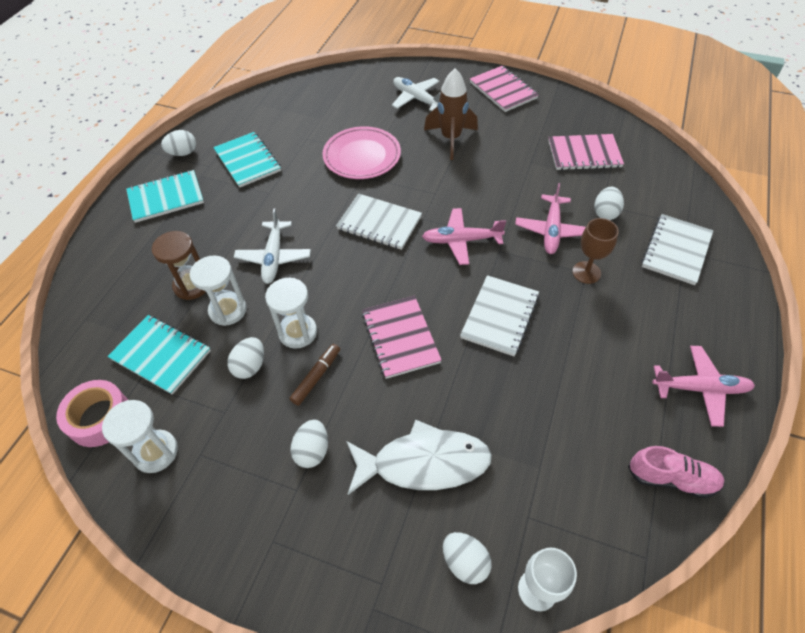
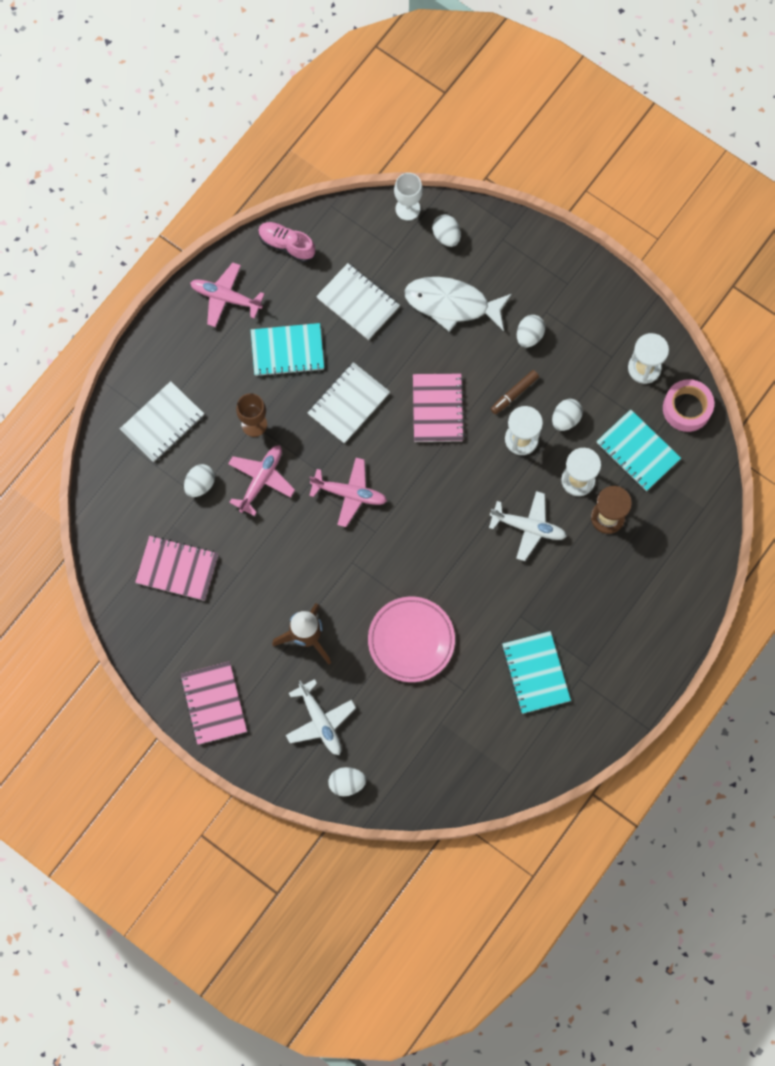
camera: 165 degrees left, 20 degrees up
(166, 198) = (627, 642): turquoise notebook -> turquoise notebook (287, 351)
(183, 153) = (605, 709): white egg -> white egg (347, 783)
(274, 257) = (528, 527): white plane -> white plane turned 90 degrees clockwise
(379, 223) = (419, 539): white notebook -> white notebook (358, 302)

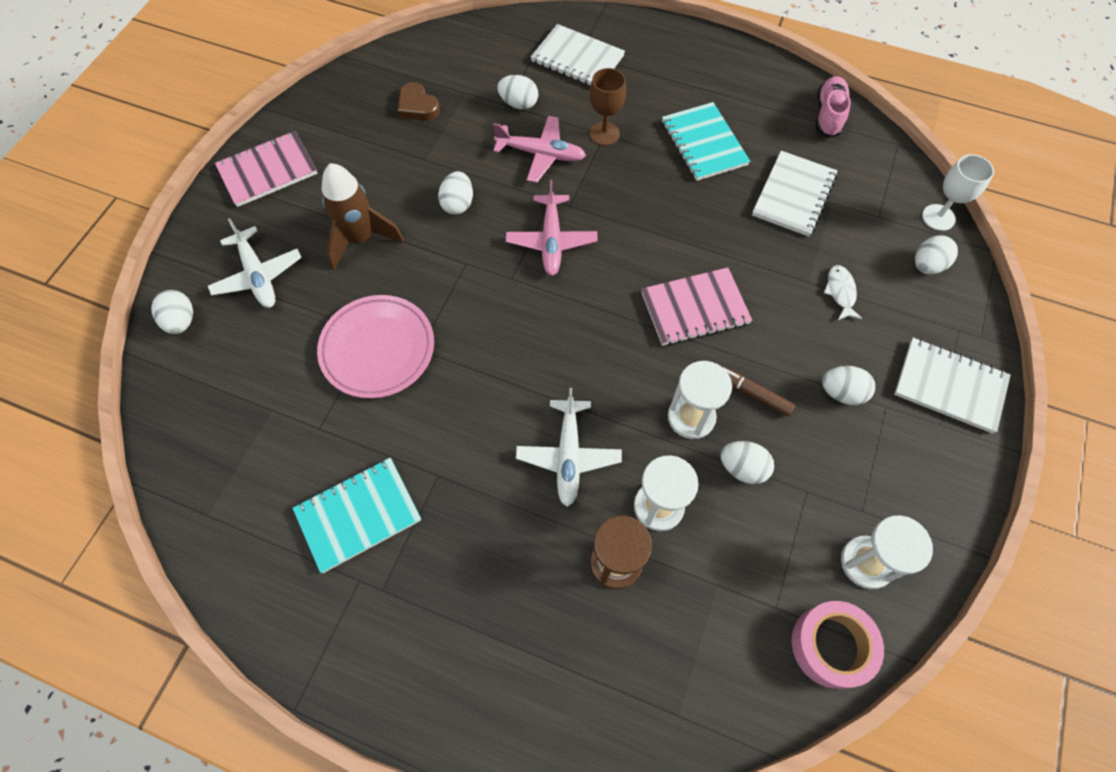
camera: 75 degrees right, 10 degrees down
(177, 569) = (417, 106): pink notebook -> brown heart
(225, 297) = (740, 78): pink plane -> none
(293, 556) = (458, 204): none -> white egg
(320, 721) = (258, 276): white plane -> white plane turned 75 degrees counterclockwise
(348, 403) = (664, 214): white notebook -> white notebook (949, 386)
(452, 304) = (840, 292): white fish -> white fish, size x0.45
(637, 451) = (733, 584): turquoise notebook -> none

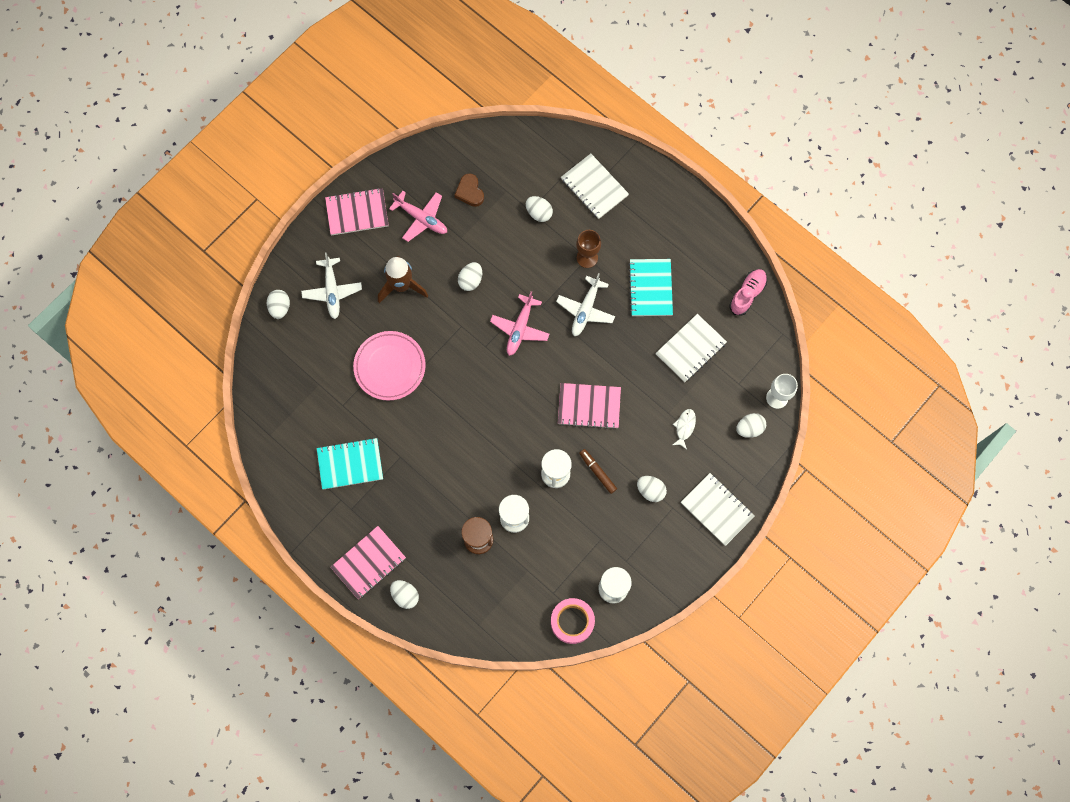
camera: 20 degrees right, 10 degrees up
(442, 675) = (368, 563): none -> pink notebook
(541, 154) = (538, 260): pink plane -> pink plane (421, 218)
(568, 456) = (476, 471): white plane -> white plane (585, 310)
(742, 468) = (571, 513): white egg -> white egg (405, 595)

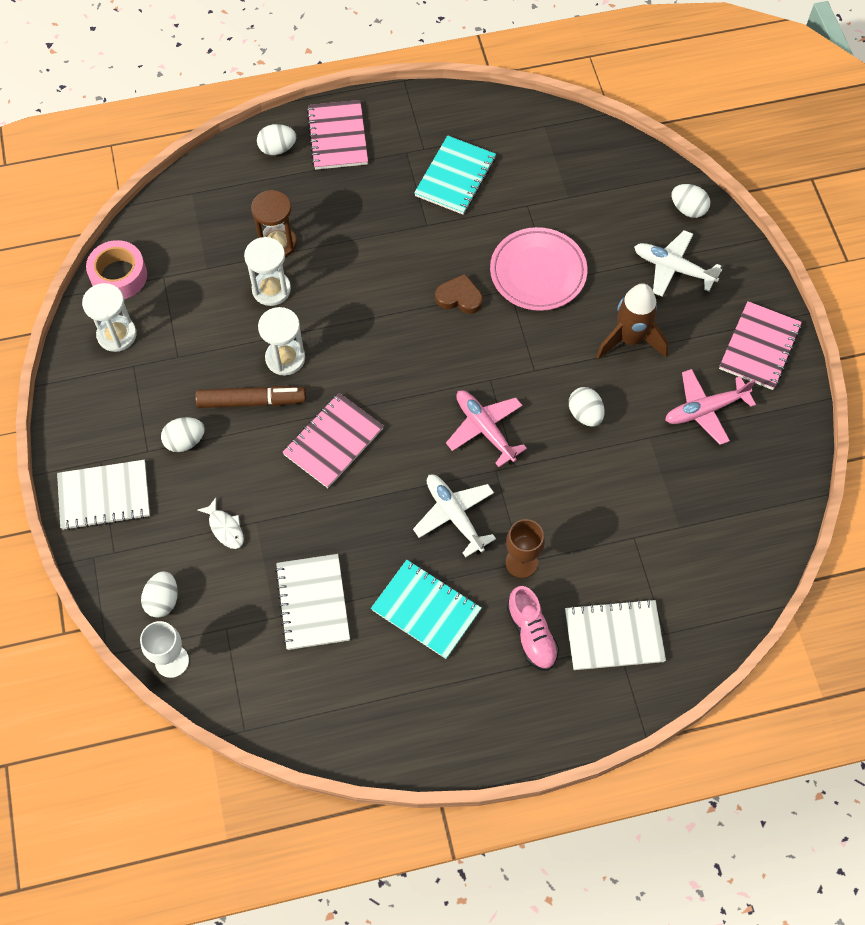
camera: 125 degrees right, 10 degrees down
(470, 192) = (706, 484): brown heart -> brown heart (459, 297)
(539, 213) = (622, 545): white egg -> none
(597, 472) = (251, 401): brown marker -> brown marker, size x1.50
(747, 294) = (329, 725): pink shoe -> pink shoe (531, 634)

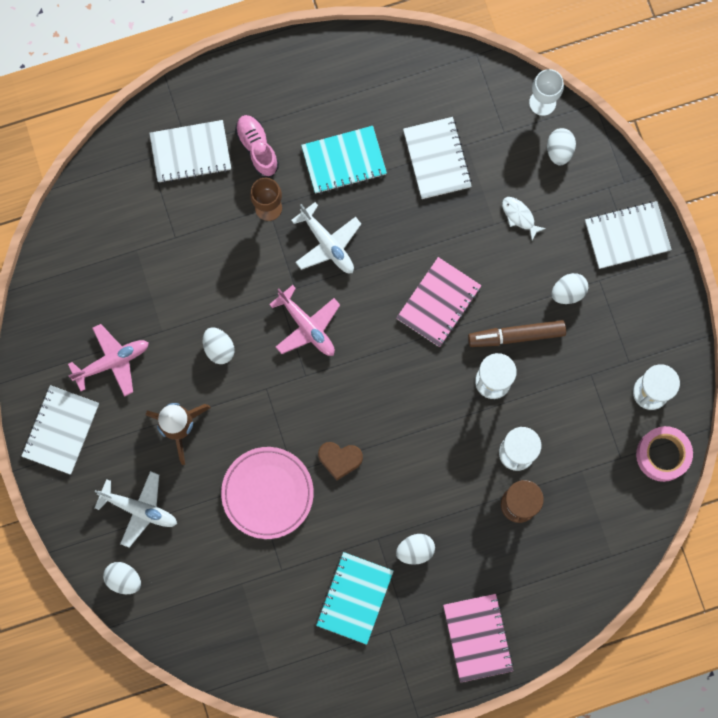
camera: 175 degrees right, 15 degrees up
(277, 149) = (536, 617): white egg -> white egg (415, 550)
(426, 610) = (344, 161): turquoise notebook -> turquoise notebook turned 45 degrees counterclockwise
(759, 347) = (61, 430): pink notebook -> white notebook

